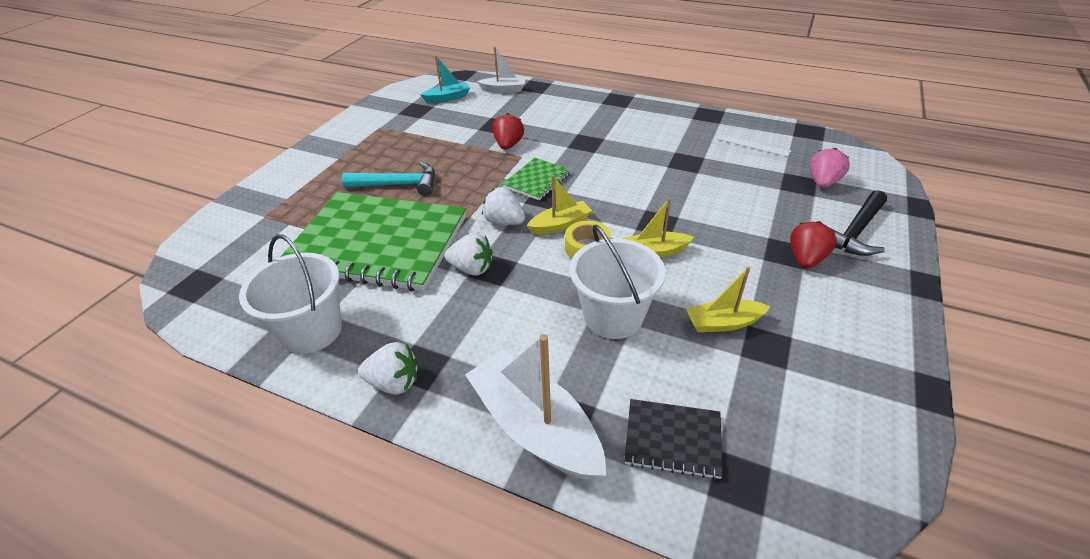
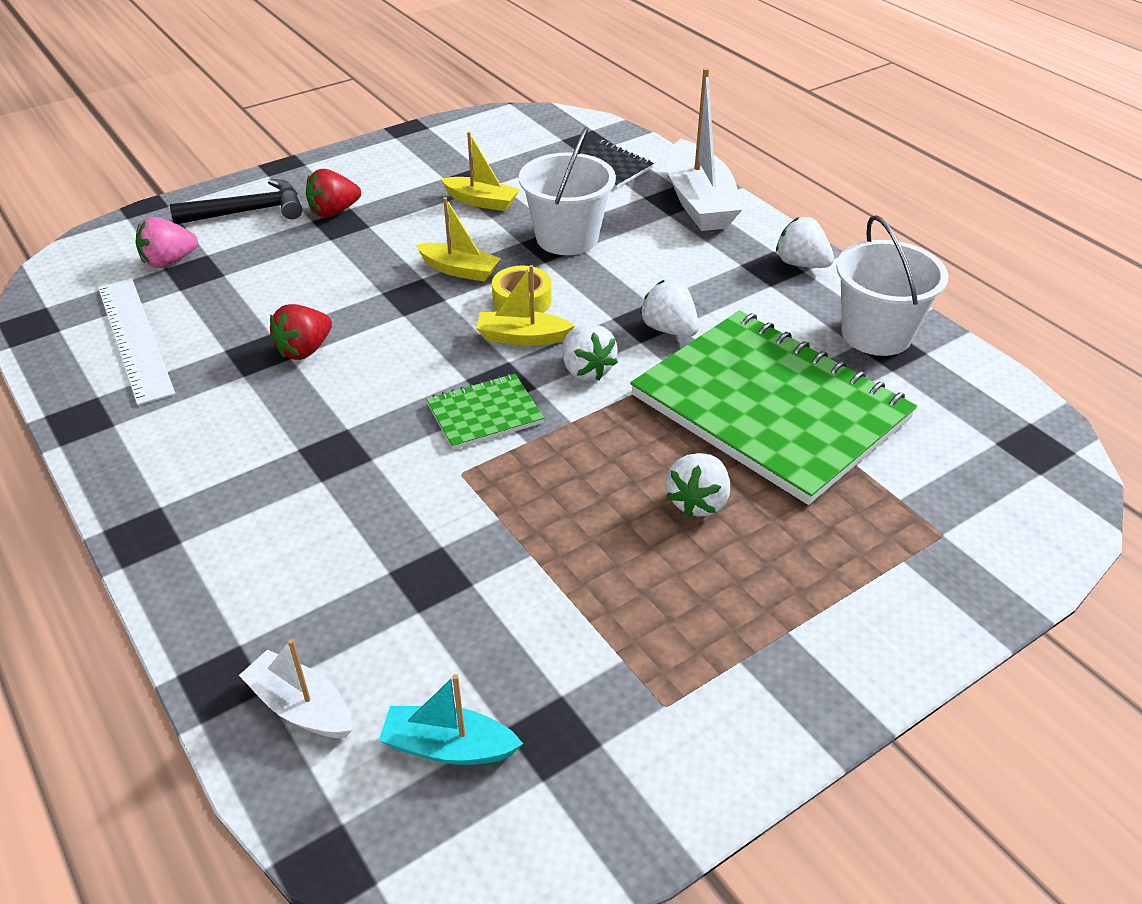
camera: 150 degrees left, 0 degrees up
(399, 185) = (698, 502): turquoise hammer -> white strawberry
(508, 145) = (458, 509): red strawberry -> red strawberry (304, 350)
(753, 145) = (134, 338): white ruler -> white ruler, size x1.77

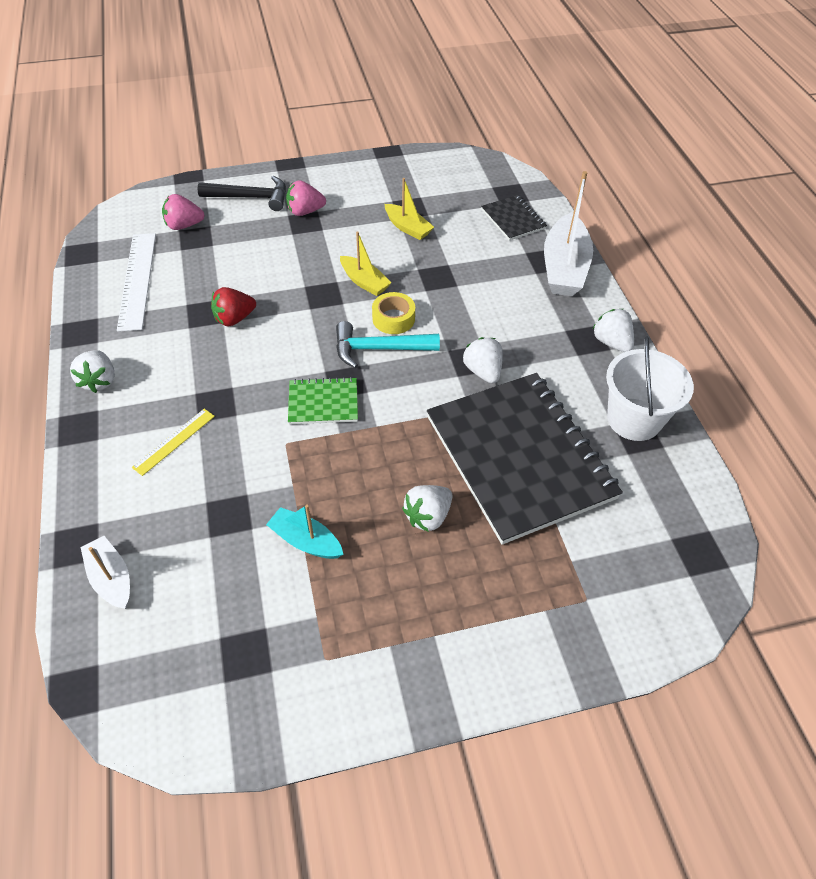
camera: 20 degrees right, 10 degrees up
(299, 513) = (174, 441): none -> yellow ruler
(334, 212) = (305, 211): red strawberry -> pink strawberry
(449, 747) = (181, 638): turquoise boat -> turquoise boat (306, 541)
(522, 337) = (378, 349): yellow boat -> turquoise hammer
(567, 238) = (451, 274): white bucket -> none
(586, 370) = (408, 388): white strawberry -> white strawberry (99, 381)
(770, 407) = (519, 457): green notebook -> black notebook

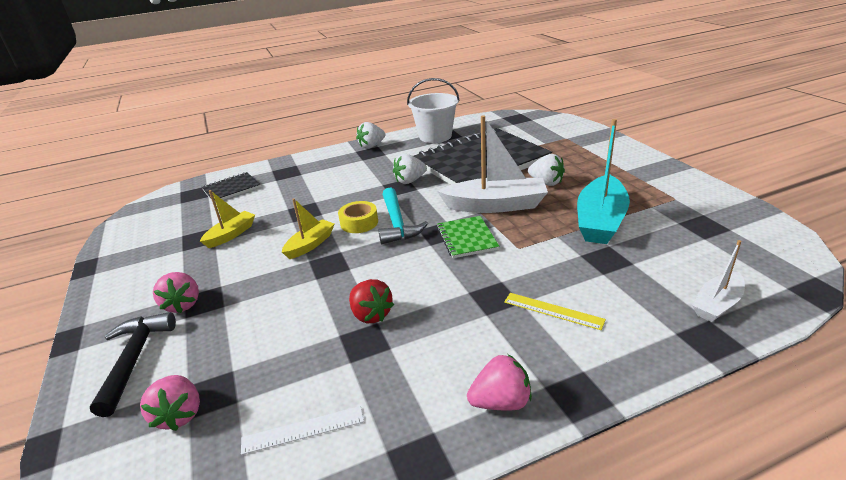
camera: 95 degrees left, 20 degrees down
(99, 381) = (500, 402): white strawberry -> pink strawberry
(137, 280) = (303, 430): white ruler -> white ruler, size x0.56
(306, 541) = (600, 221): turquoise boat -> turquoise boat, size x1.79
(564, 267) = (295, 165): white boat -> white boat (495, 205)

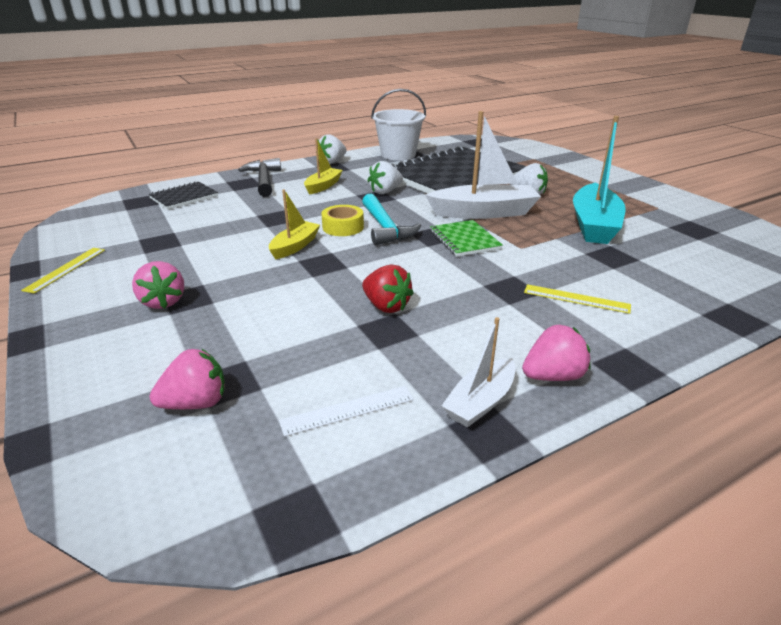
camera: 10 degrees left, 0 degrees up
(115, 268) = (66, 269): none -> yellow ruler
(135, 359) = (121, 353): black hammer -> black hammer (264, 180)
(179, 414) = (196, 403): pink strawberry -> pink strawberry turned 90 degrees counterclockwise
(231, 235) = (198, 238): yellow boat -> yellow boat (323, 186)
(717, 304) = (731, 290): white boat -> white boat (480, 402)

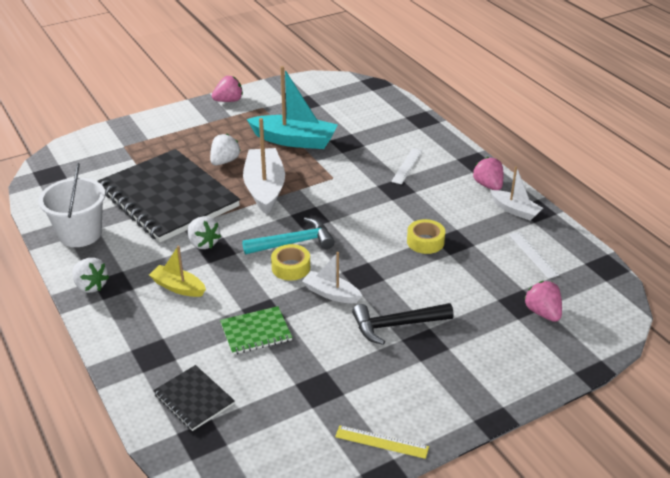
camera: 90 degrees left, 5 degrees up
(163, 302) = (433, 356): pink strawberry -> pink strawberry (228, 101)
(264, 180) = (146, 337): black hammer -> black hammer (396, 325)
(295, 246) = (331, 294): yellow boat -> white boat
(386, 306) = (425, 242): red strawberry -> yellow tape
(464, 240) = (320, 202): green notebook -> green notebook (256, 332)
(576, 299) = (407, 166): yellow ruler -> white ruler

